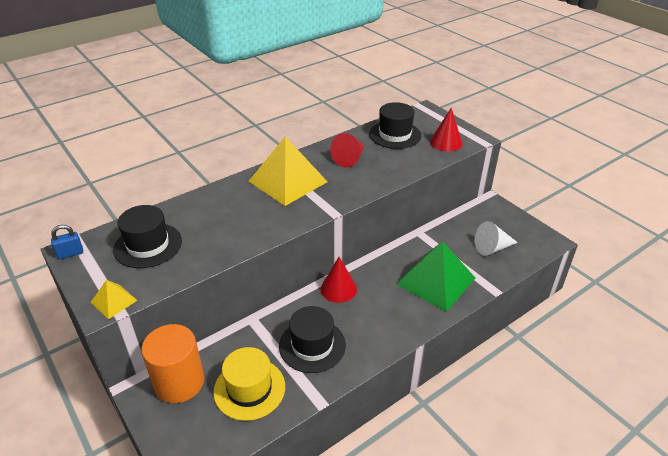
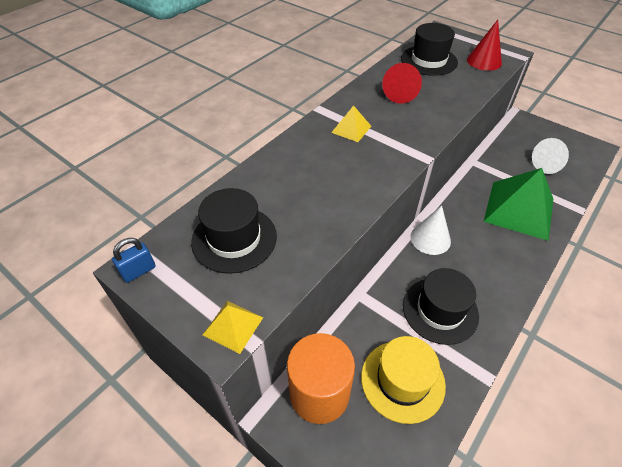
camera: 15 degrees left, 10 degrees up
(288, 181) = (351, 129): yellow pyramid -> yellow pyramid, size x0.46
(338, 289) = (430, 239): red cone -> white cone

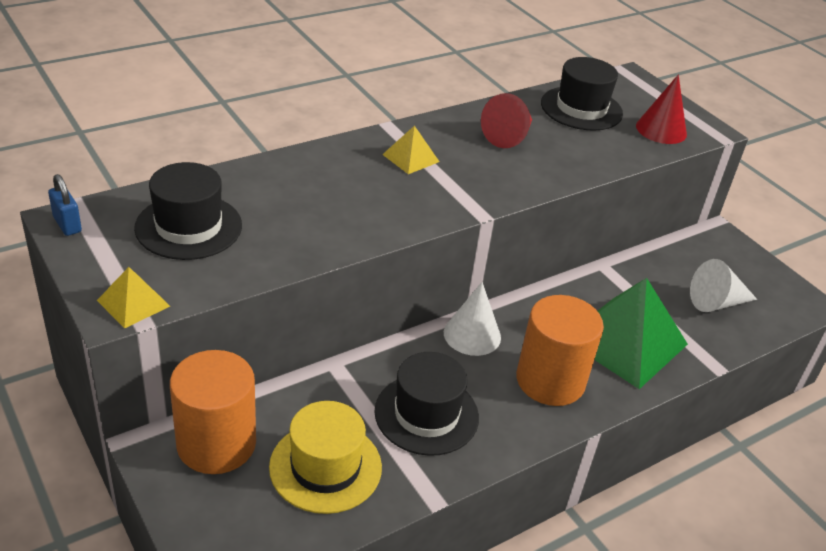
camera: 15 degrees right, 10 degrees down
(139, 271) = (67, 224): blue padlock -> blue padlock turned 75 degrees clockwise
(496, 254) = (550, 381): none -> orange cylinder

